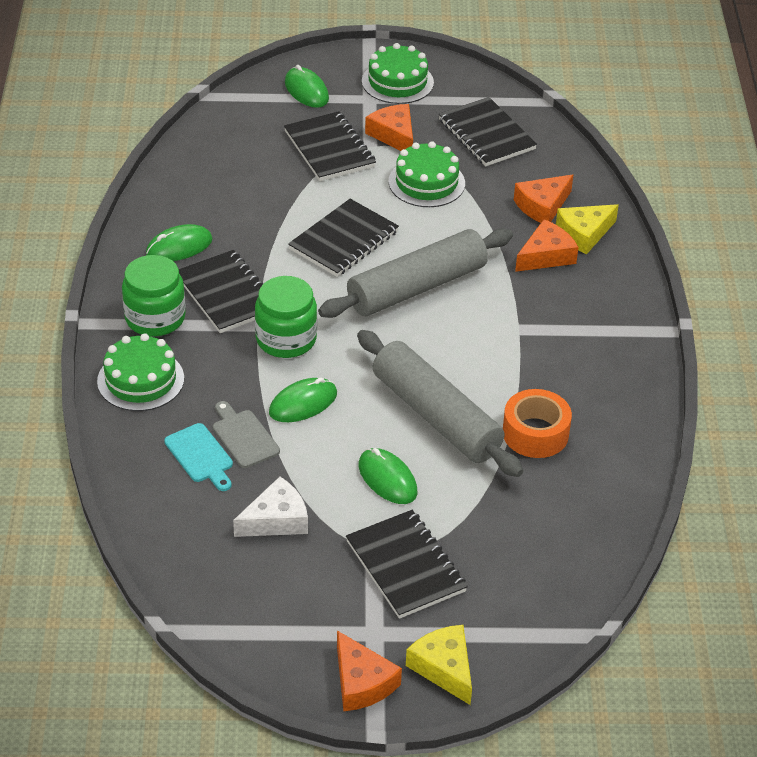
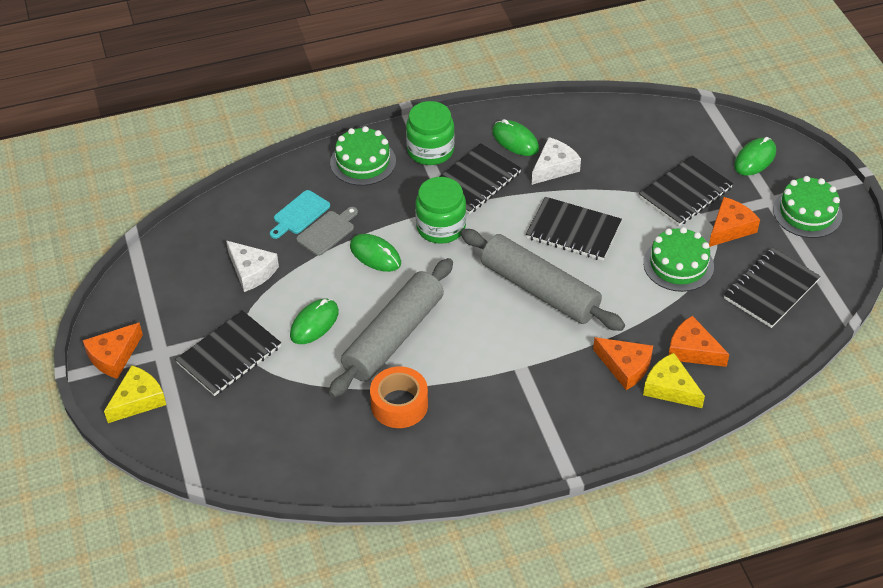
camera: 75 degrees right, 5 degrees up
(239, 229) = (554, 167): none -> white cheese

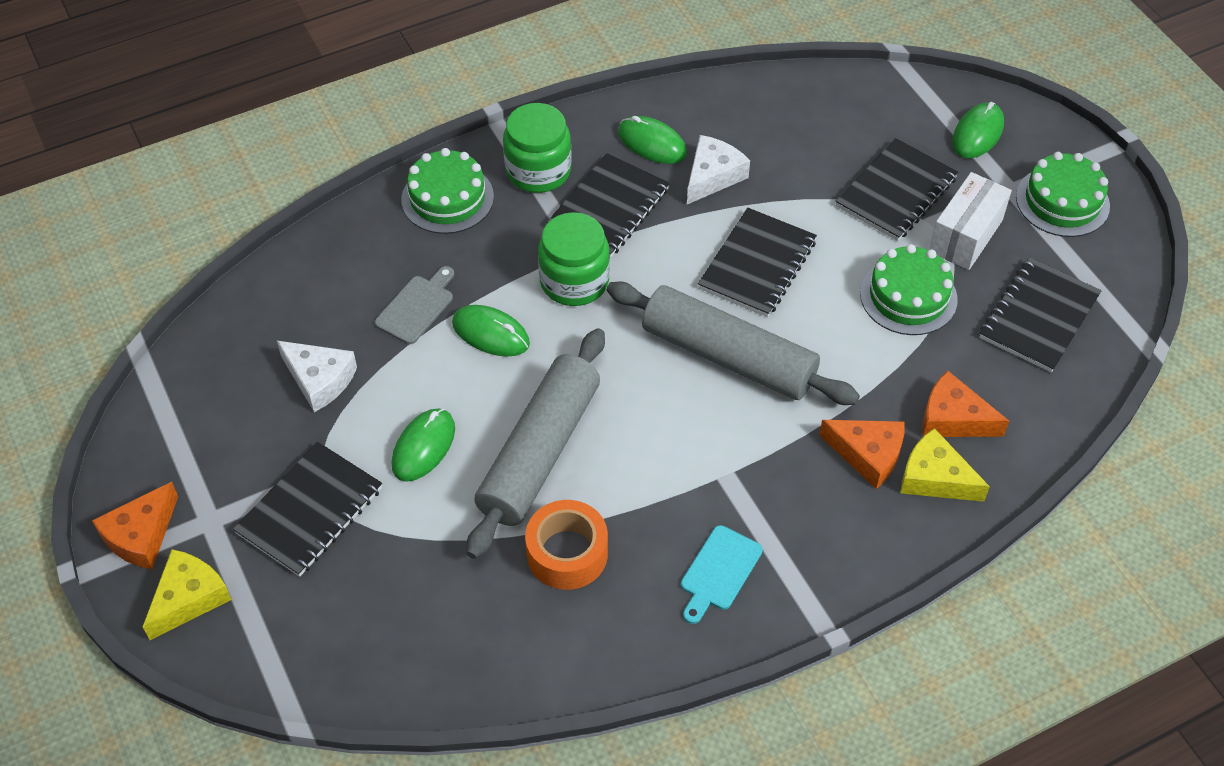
camera: 10 degrees left, 5 degrees up
(299, 214) = (372, 286): turquoise cutting board -> turquoise cutting board (718, 572)
(573, 231) = (757, 265): black notebook -> black notebook turned 75 degrees counterclockwise
(730, 228) = (965, 236): orange cheese -> white box

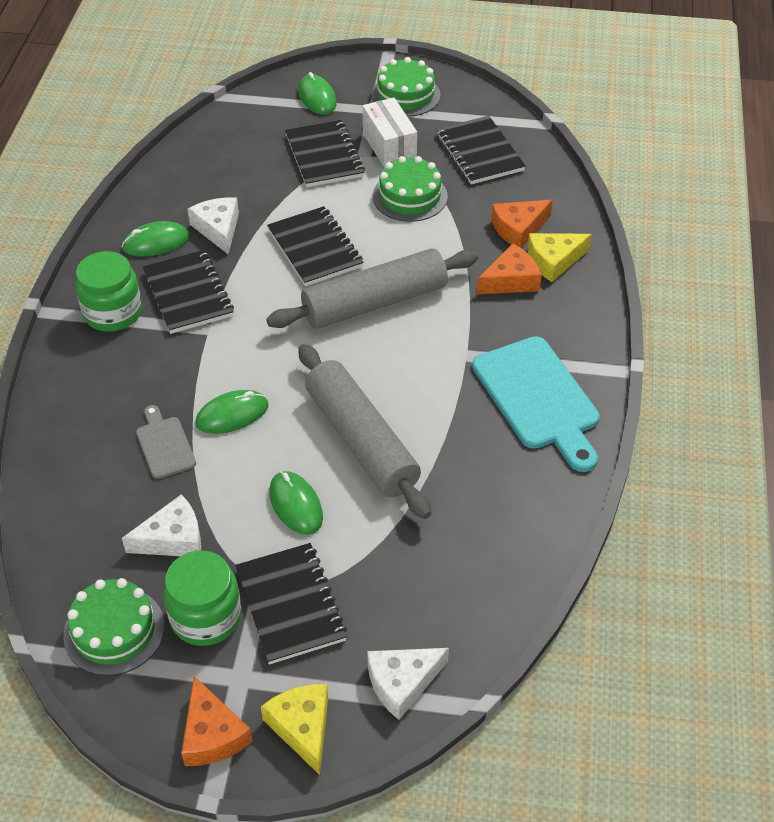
camera: 55 degrees left, 5 degrees down
(284, 649) = (402, 683): none -> white cheese
(447, 198) = (81, 375): green cake -> green cake (114, 630)
(567, 553) = (458, 469): orange tape -> none
(574, 281) = (233, 345): green jar -> green jar (206, 617)
(718, 572) = (538, 398): turquoise cutting board -> turquoise cutting board, size x1.94

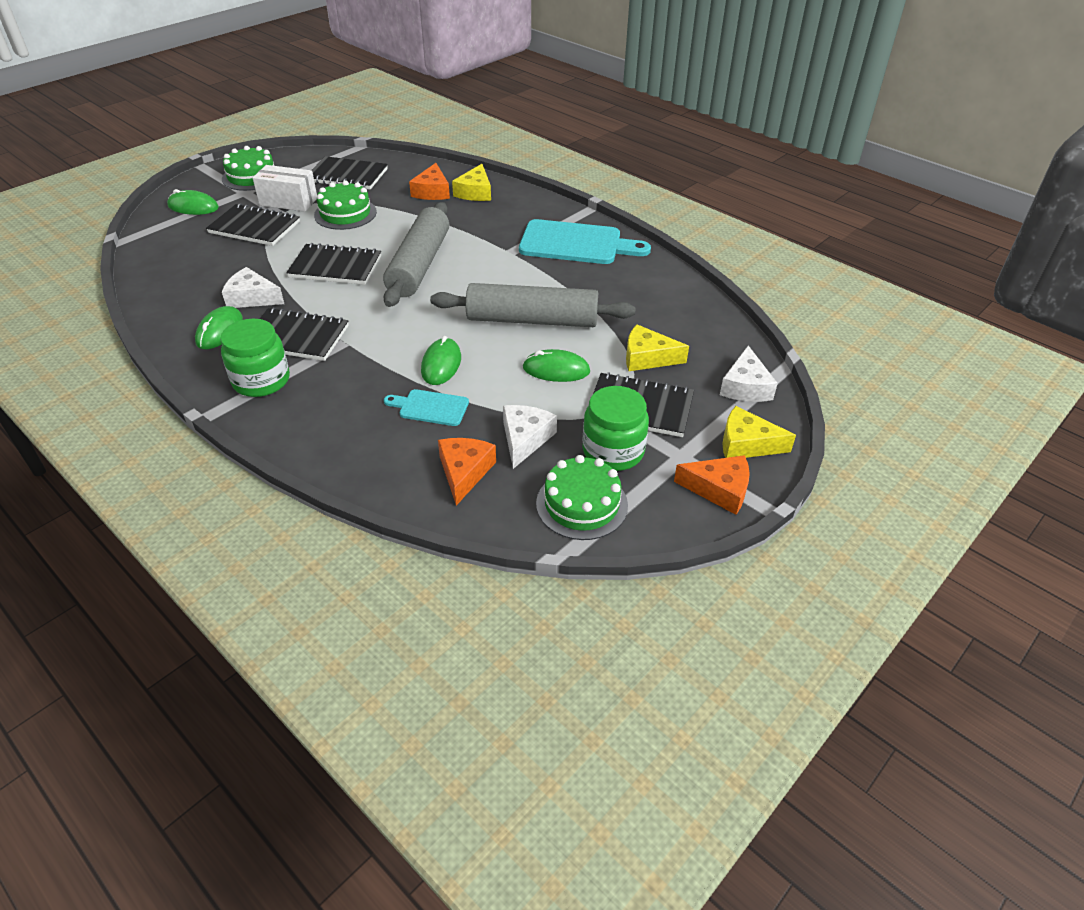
camera: 55 degrees left, 5 degrees down
(164, 445) = (430, 407): grey cutting board -> turquoise cutting board
(380, 570) = (647, 358): none -> yellow cheese
(511, 280) = (470, 212): orange cheese -> orange cheese (464, 472)

